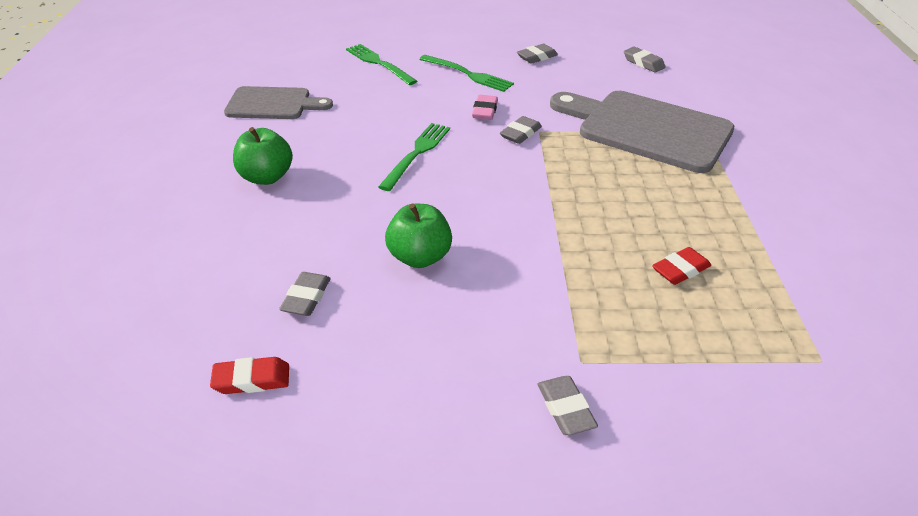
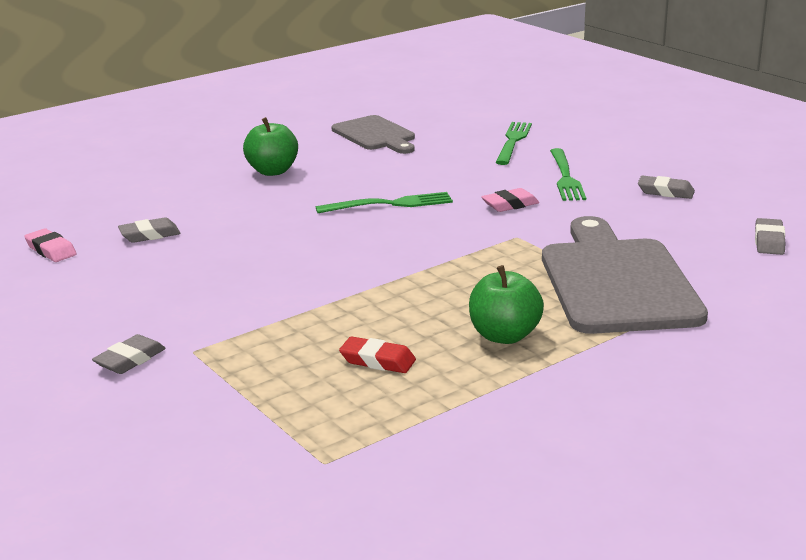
camera: 55 degrees right, 15 degrees down
(252, 380) = (51, 250): red eraser -> pink eraser
(419, 257) = (246, 253): green apple -> green apple (504, 336)
(520, 134) = (497, 230): grey eraser -> none

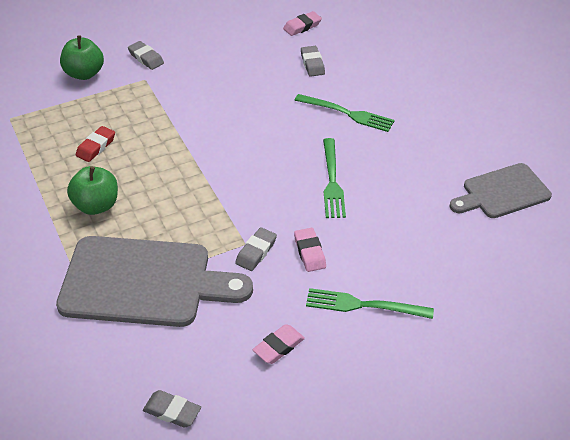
camera: 100 degrees right, 20 degrees up
(272, 171) = (420, 124): green apple -> green apple (84, 73)
(513, 141) = (471, 288): green fork -> green fork (348, 114)
(647, 206) = (278, 347): none -> pink eraser
(665, 192) = (307, 372): grey eraser -> grey eraser (256, 252)

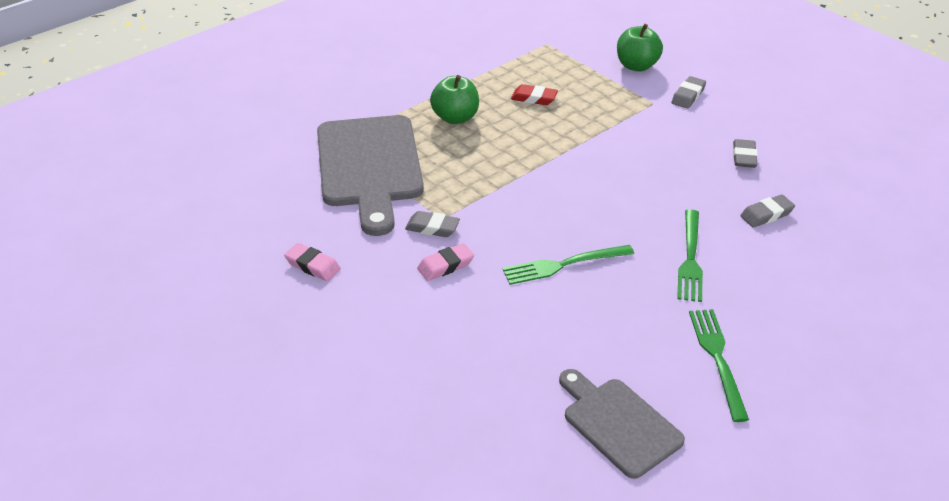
camera: 75 degrees right, 5 degrees down
(172, 411) = (227, 215): grey eraser -> grey eraser (744, 157)
(302, 26) = (836, 193): pink eraser -> none
(362, 305) = (383, 317): green fork -> green fork (717, 358)

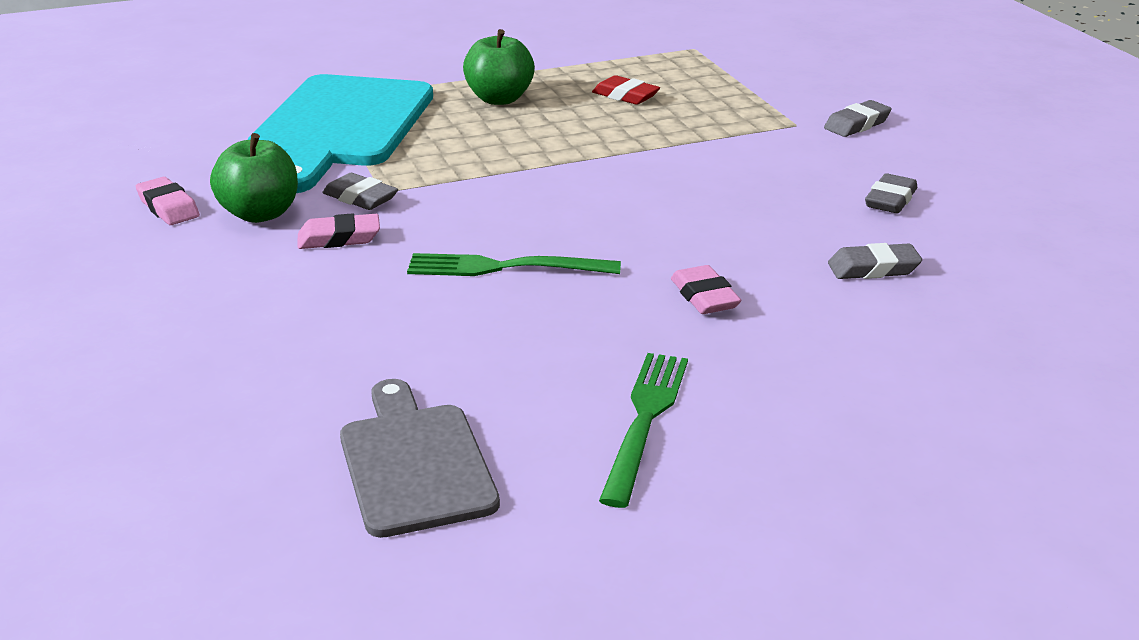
camera: 20 degrees right, 10 degrees down
(369, 167) = (340, 127): grey cutting board -> turquoise cutting board
(636, 66) = (805, 85): green apple -> green apple (260, 214)
(690, 259) = (704, 297): green fork -> pink eraser

